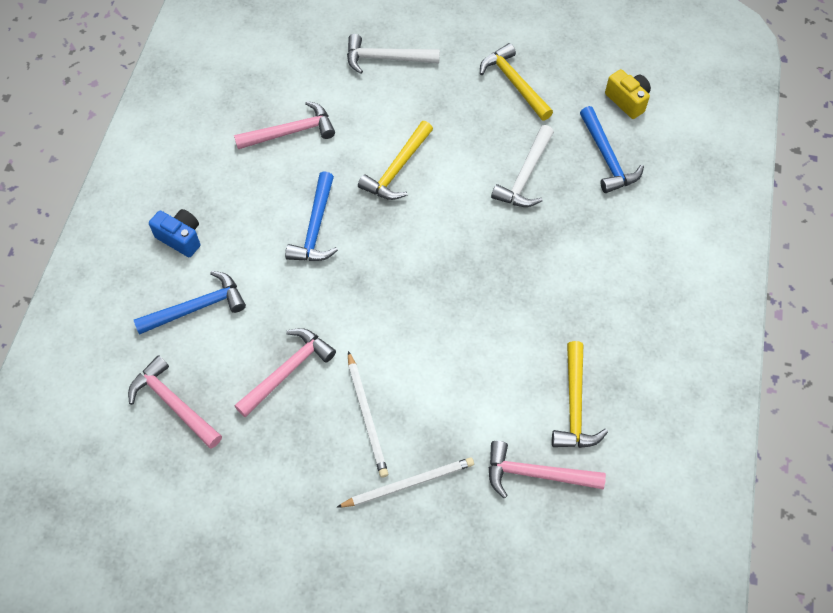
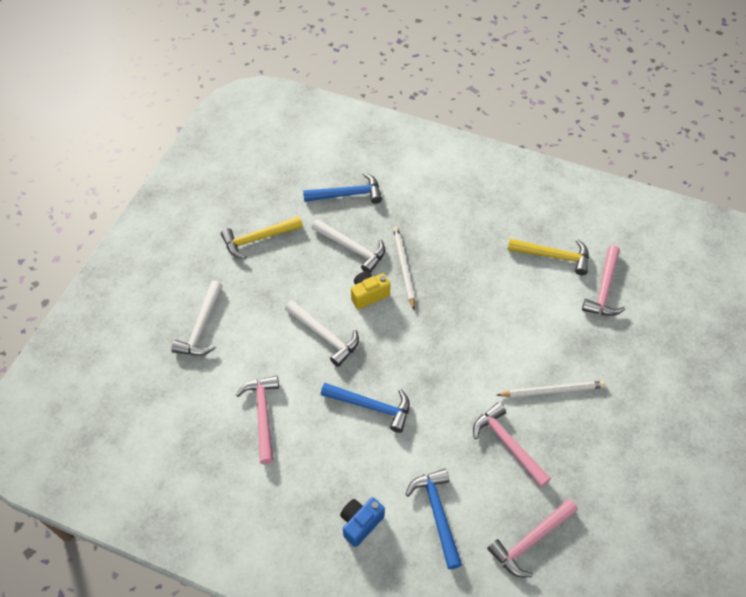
camera: 80 degrees left, 5 degrees down
(397, 169) = (324, 336): yellow hammer -> white hammer
(409, 484) = (609, 370): white pencil -> white pencil (404, 267)
(627, 101) = (297, 171): yellow camera -> yellow camera (368, 295)

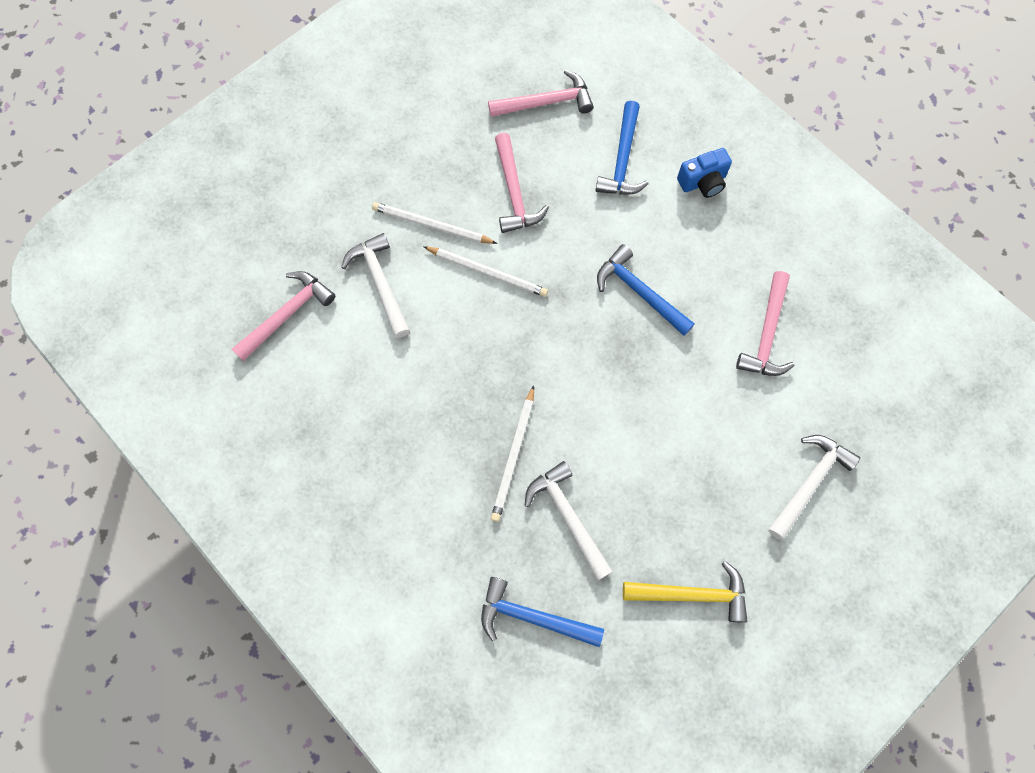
camera: 155 degrees left, 15 degrees up
(324, 336) = (657, 402): white hammer -> white hammer (380, 283)
(368, 295) = (578, 435): yellow camera -> none
(490, 373) = (487, 272): none -> white pencil
(553, 256) = (315, 385): yellow hammer -> none

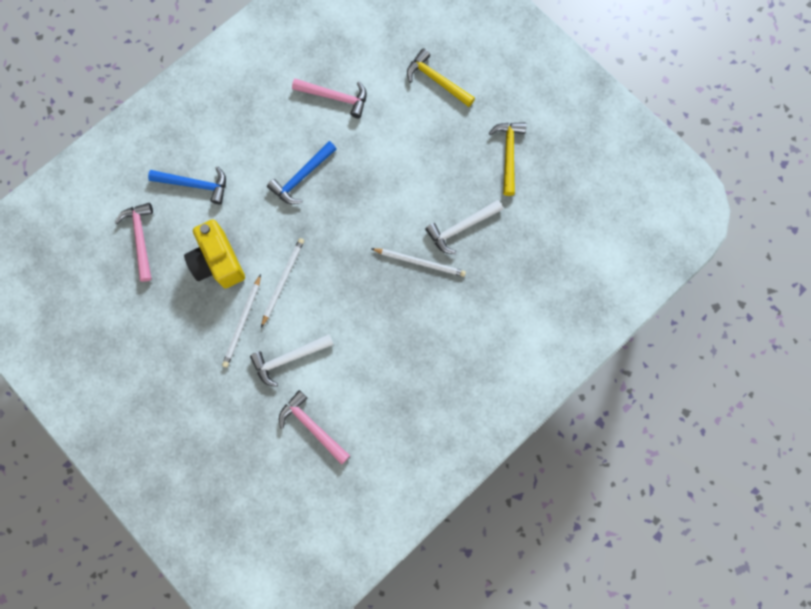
camera: 90 degrees left, 5 degrees up
(514, 193) = (218, 262): pink hammer -> yellow camera
(532, 617) = (526, 250): blue hammer -> none
(703, 182) = (217, 130): blue camera -> none
(809, 482) = (437, 80): white hammer -> yellow hammer

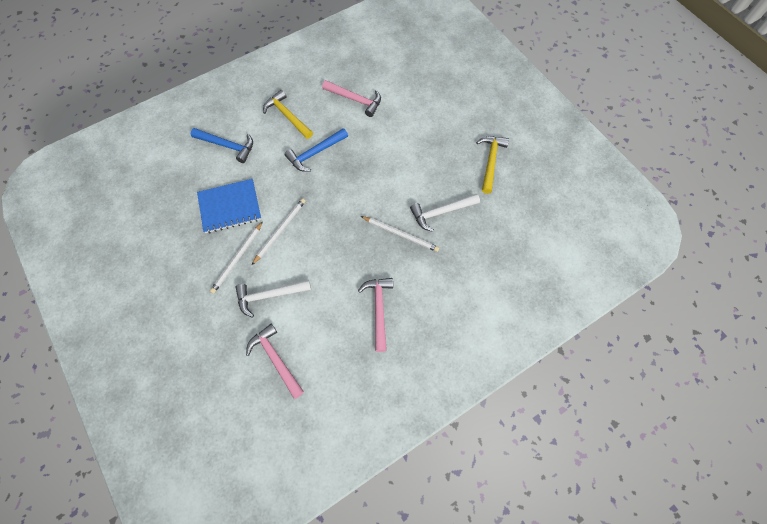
camera: 10 degrees right, 10 degrees down
(141, 238) = (172, 179): pink hammer -> pink hammer (378, 309)
(218, 262) = (230, 207): yellow camera -> blue notebook
(437, 80) = (439, 99): yellow hammer -> yellow hammer (287, 116)

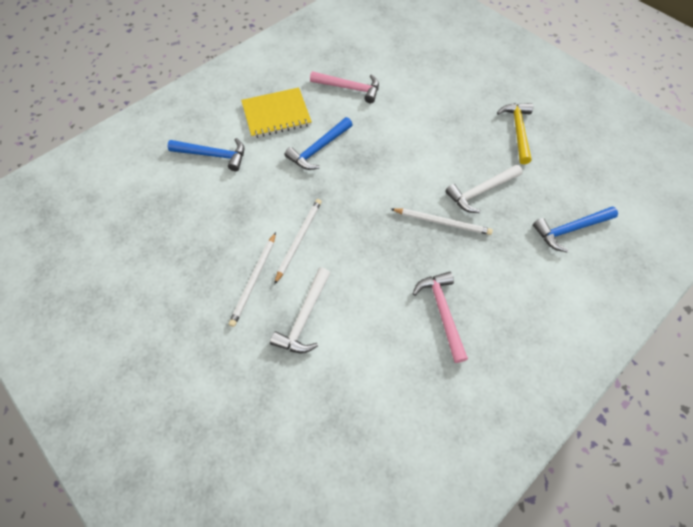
camera: 10 degrees left, 5 degrees down
(230, 207) = (231, 222): blue notebook -> none
(269, 295) = (304, 318): white hammer -> white hammer turned 45 degrees counterclockwise
(275, 359) = (331, 395): pink hammer -> none
(287, 116) = (276, 114): yellow hammer -> yellow notebook
(506, 258) = (570, 230): none -> blue hammer

